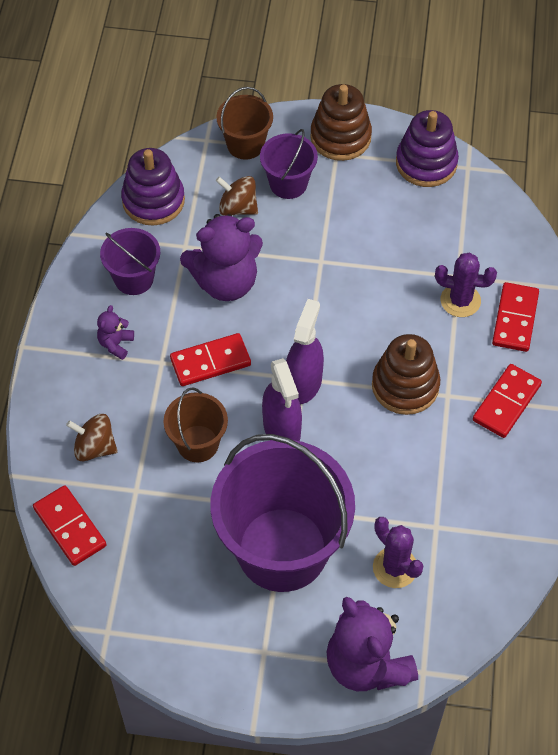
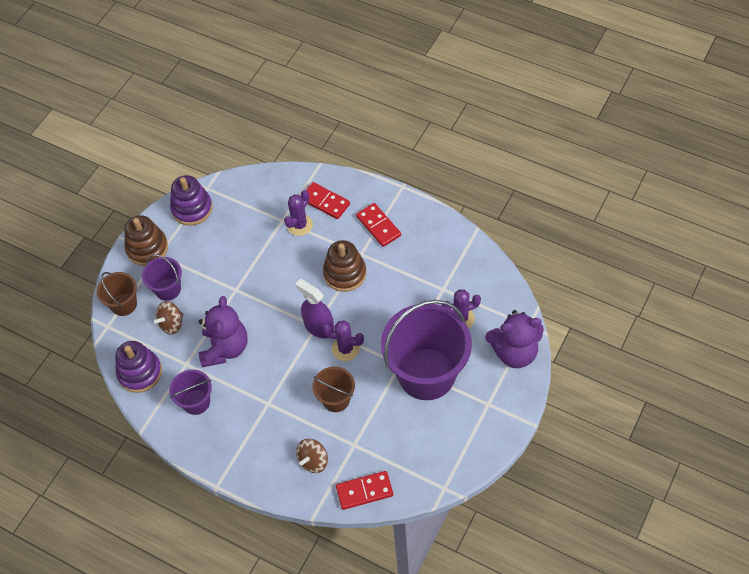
camera: 65 degrees left, 0 degrees up
(116, 344) = (241, 427): purple teddy bear -> none
(210, 361) = (280, 374): red domino -> none
(282, 428) = (345, 349): purple spray bottle -> purple cactus

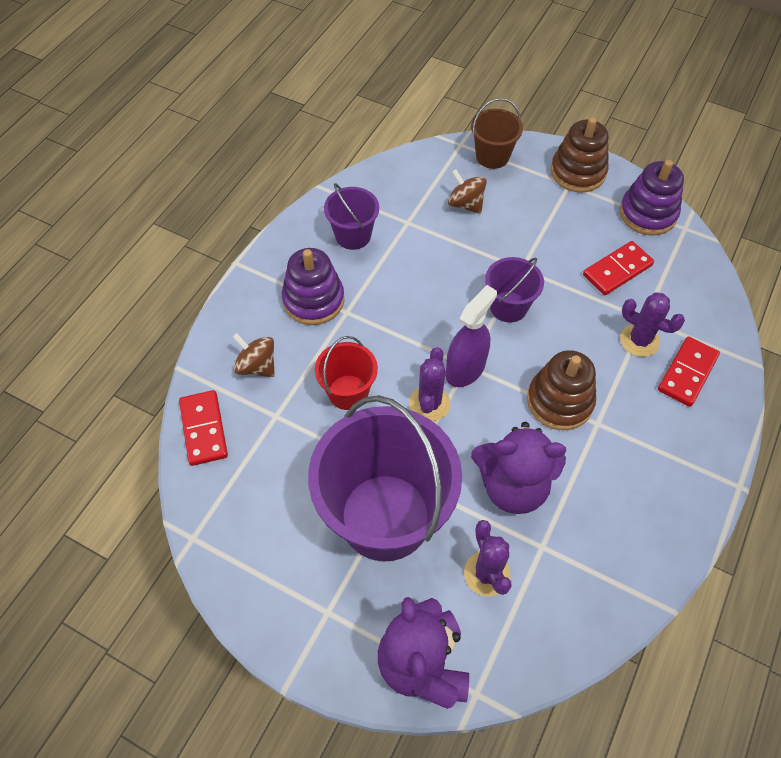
camera: 85 degrees right, 0 degrees up
(140, 372) = (396, 179): purple stacking toy -> purple stacking toy (313, 300)
(168, 289) = (517, 197): purple bucket -> purple bucket (508, 307)
(225, 348) = (430, 261): purple teddy bear -> purple teddy bear (512, 486)
(336, 399) = (348, 392): brown bucket -> red bucket
(378, 226) = (653, 449): red domino -> red domino (617, 270)

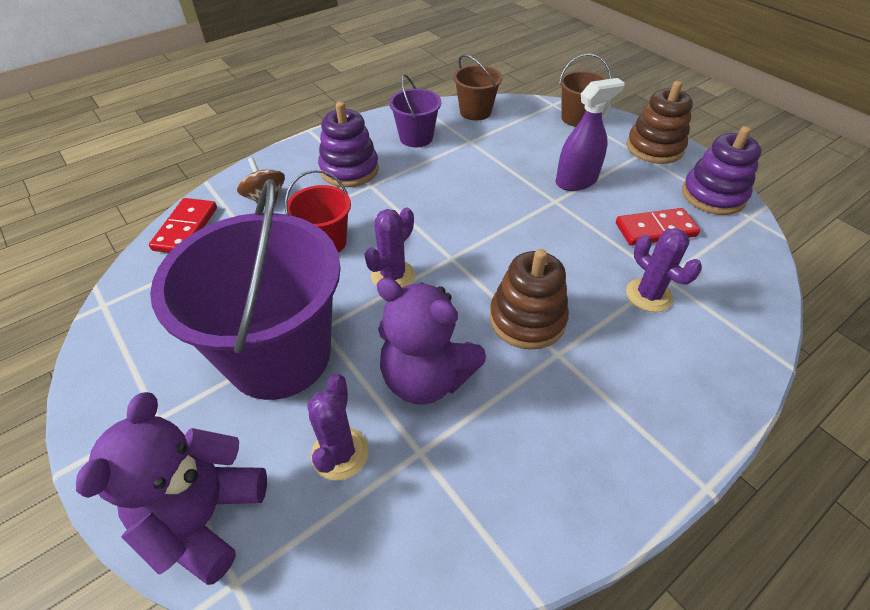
camera: 25 degrees right, 10 degrees down
(391, 180) = (475, 112): none -> brown bucket
(465, 204) = (531, 143): brown spinning top -> none
(465, 369) = (447, 260): purple spray bottle -> purple spray bottle (576, 181)
(508, 307) = (523, 225): purple bucket -> none
(687, 373) = (691, 343): red domino -> none

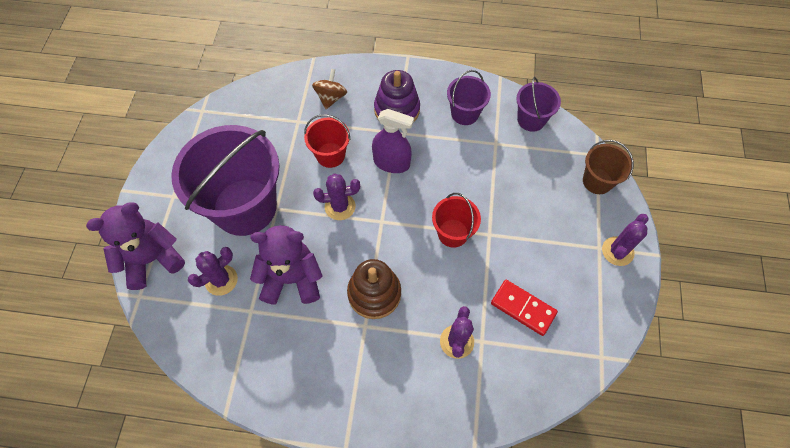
camera: 45 degrees right, 15 degrees up
(185, 228) = (275, 88): red domino -> none
(426, 378) = (292, 279): purple teddy bear -> purple teddy bear turned 105 degrees clockwise
(475, 112) = (531, 120): brown bucket -> purple bucket
(526, 221) = (453, 233): none -> red bucket
(576, 181) = (523, 231): purple spray bottle -> purple spray bottle (391, 163)
(654, 148) = (617, 251): brown stacking toy -> purple cactus
(713, 195) = (600, 320): purple stacking toy -> none

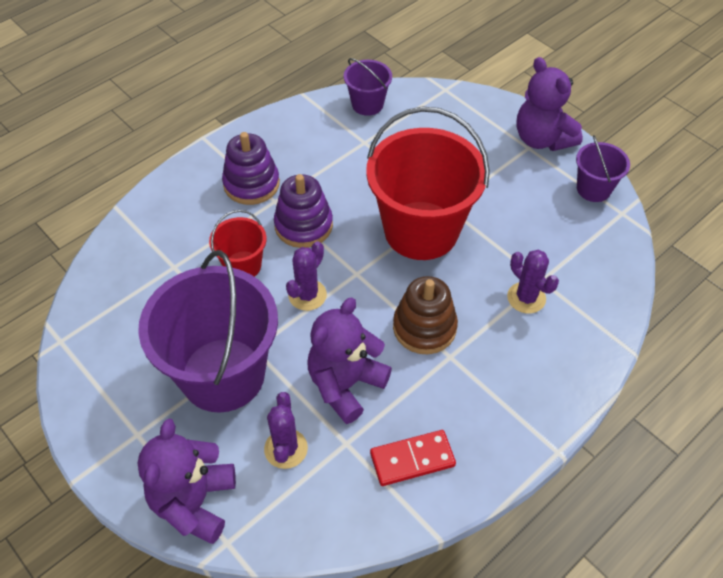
camera: 50 degrees left, 10 degrees down
(331, 98) = (178, 223): brown spinning top -> none
(391, 163) = (303, 225): purple spray bottle -> purple stacking toy
(453, 233) = (421, 230): red bucket -> red bucket, size x2.09
(465, 113) = (311, 141): purple bucket -> purple bucket (593, 189)
(523, 308) = (536, 232): red domino -> red domino (412, 459)
(597, 181) = (469, 106): brown bucket -> none
(617, 251) = (542, 139): purple cactus -> purple teddy bear

